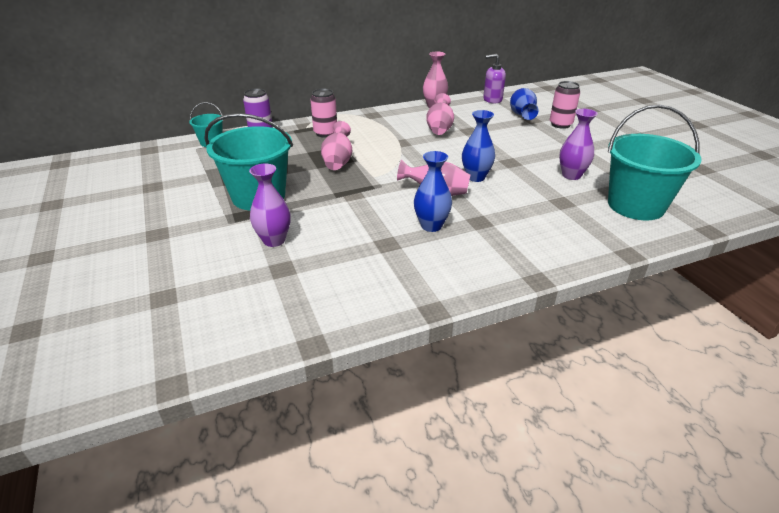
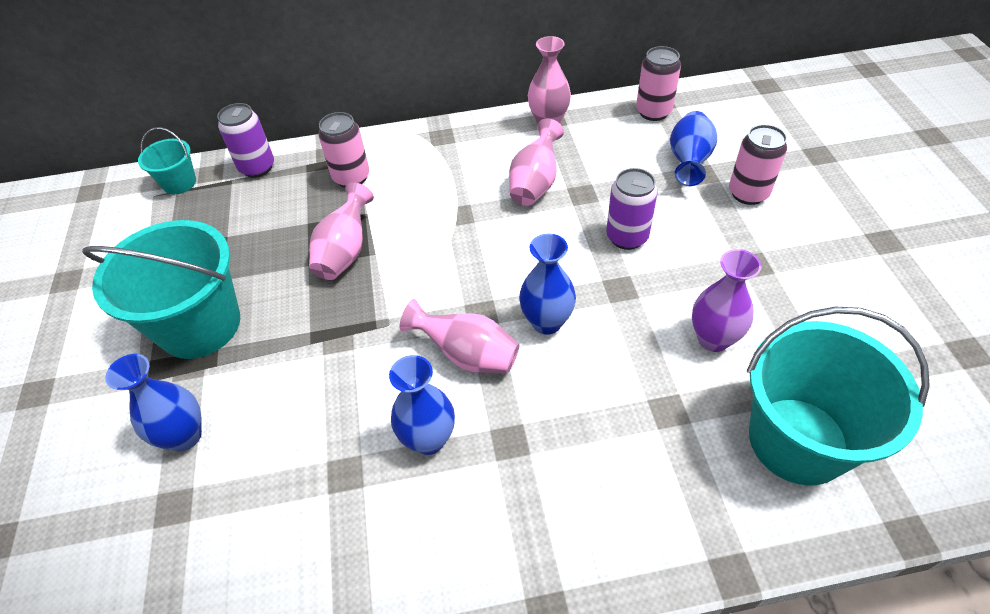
camera: 15 degrees right, 15 degrees up
(274, 240) = (185, 436): purple vase -> blue vase
(492, 99) = (653, 112): purple soap dispenser -> pink can
(503, 144) = (627, 237): none -> purple can

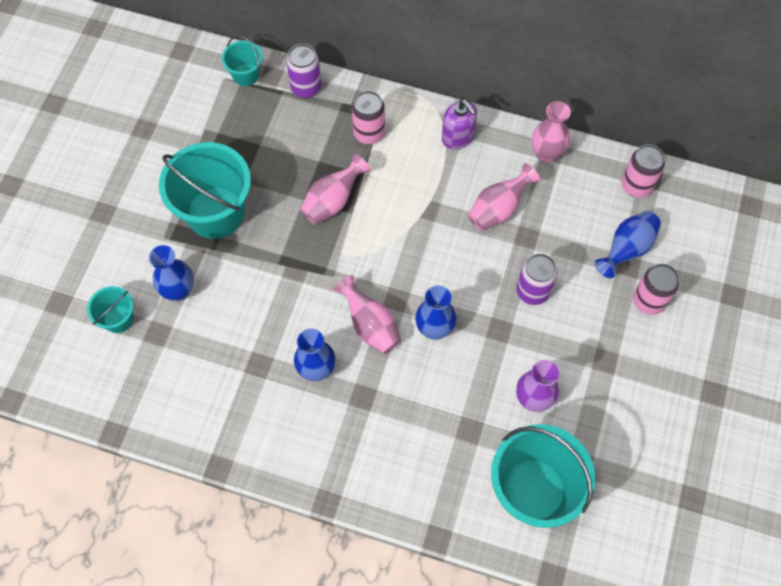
camera: 25 degrees right, 15 degrees up
(103, 517) = (118, 319): none -> turquoise bucket
(450, 144) = (458, 137): none -> purple soap dispenser

